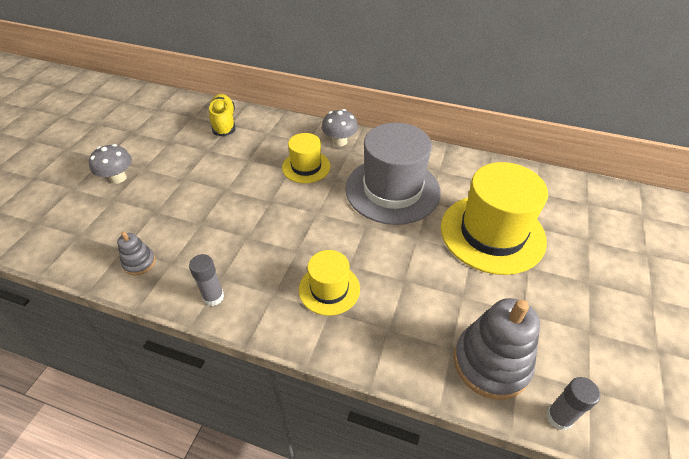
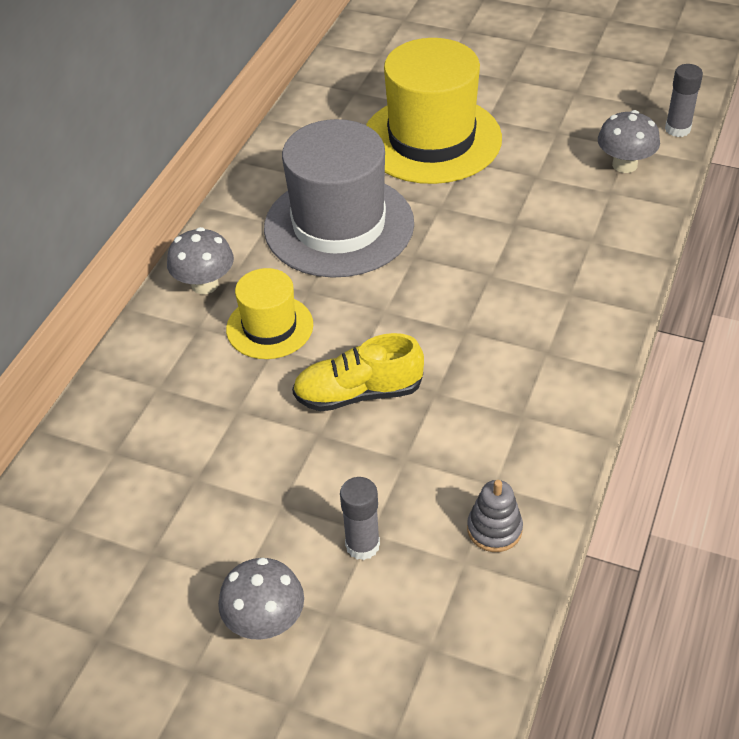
camera: 85 degrees left, 0 degrees up
(213, 297) = (556, 419): grey glue stick -> grey glue stick (362, 545)
(224, 123) = (104, 463): yellow shoe -> yellow shoe (358, 393)
(329, 289) = (533, 294): yellow hat -> none
(491, 363) = (624, 165): grey stacking toy -> grey mushroom

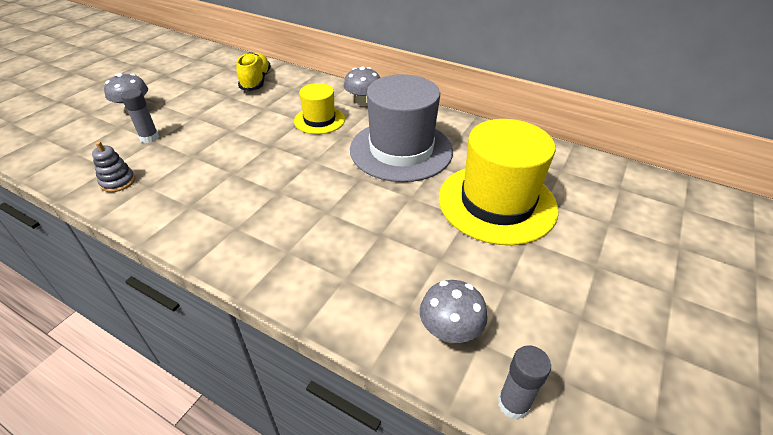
camera: 95 degrees right, 5 degrees down
(358, 393) = (250, 145): yellow shoe -> yellow shoe (256, 81)

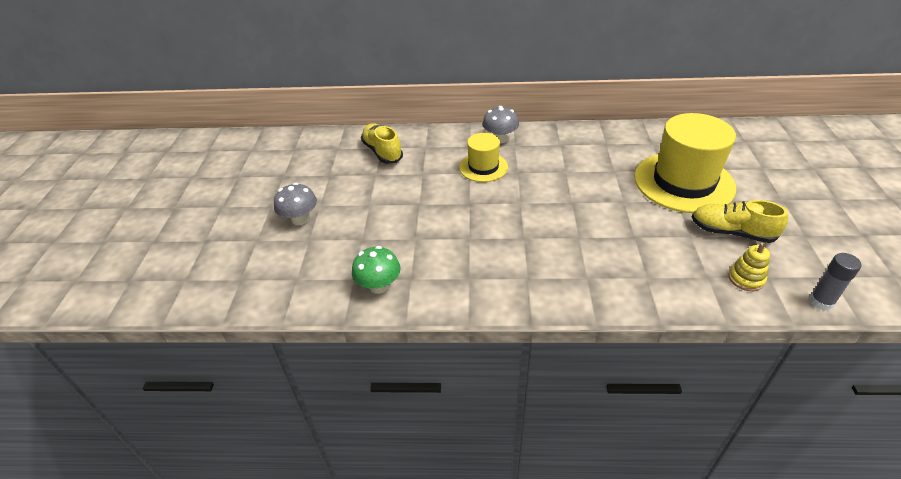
camera: 25 degrees left, 0 degrees up
(118, 182) = (379, 286): grey stacking toy -> green mushroom
(149, 138) = (353, 238): grey glue stick -> none
(401, 150) = (576, 168): grey hat -> none
(449, 331) = (746, 279): grey mushroom -> yellow stacking toy
(491, 274) = (731, 232): none -> yellow shoe

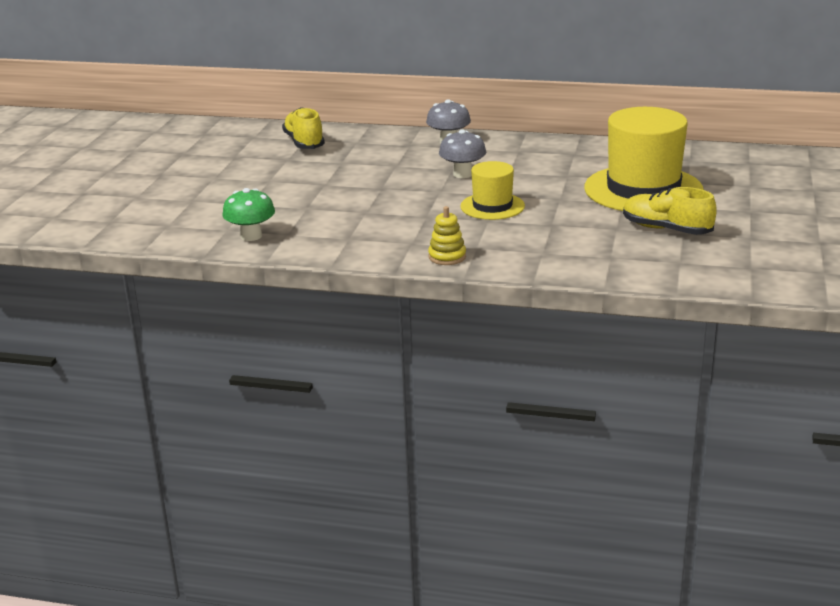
camera: 10 degrees right, 15 degrees down
(300, 219) = (188, 186): grey mushroom -> grey mushroom (462, 174)
(483, 167) = (414, 162): yellow hat -> yellow hat (492, 206)
(746, 279) = (652, 261): yellow stacking toy -> yellow stacking toy (447, 257)
(821, 302) = (722, 282): grey glue stick -> none

